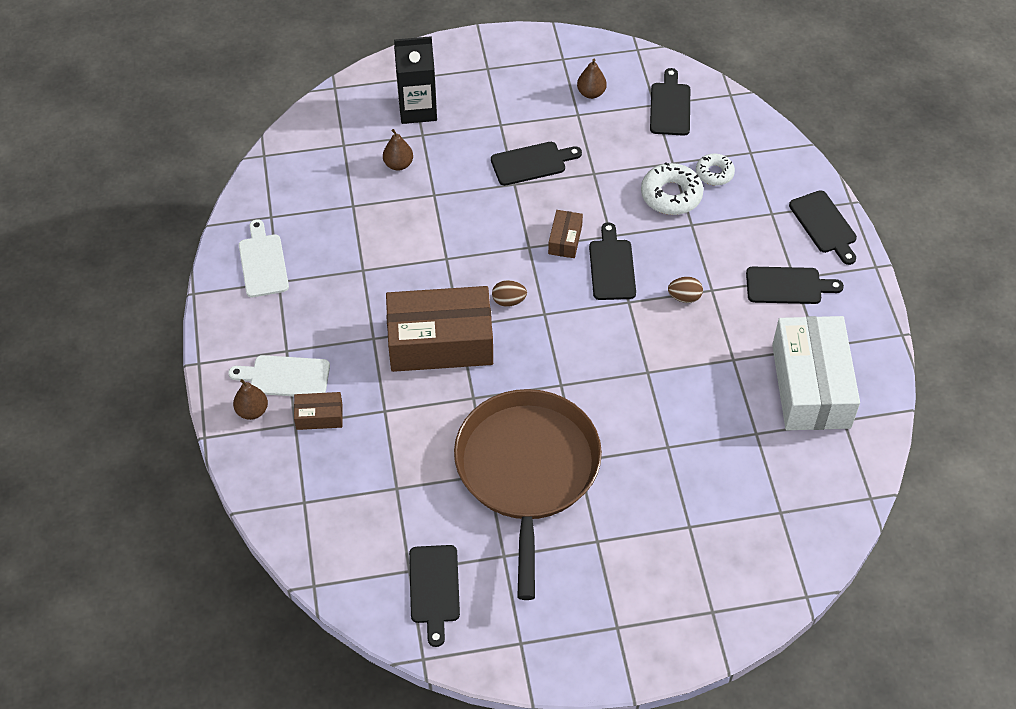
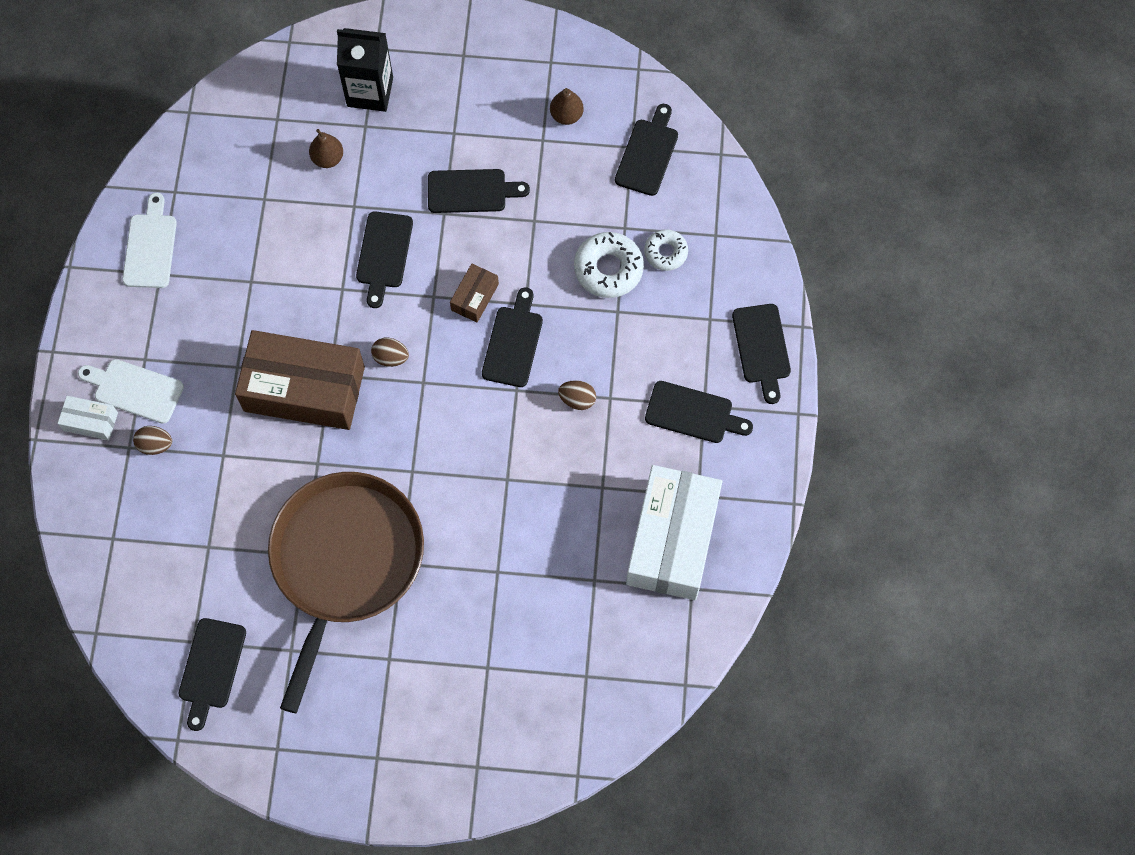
camera: 15 degrees right, 15 degrees up
(252, 411) = (90, 421): brown pear -> white box
(319, 416) = (155, 445): brown box -> brown egg
(473, 224) = (383, 254): none -> black cutting board

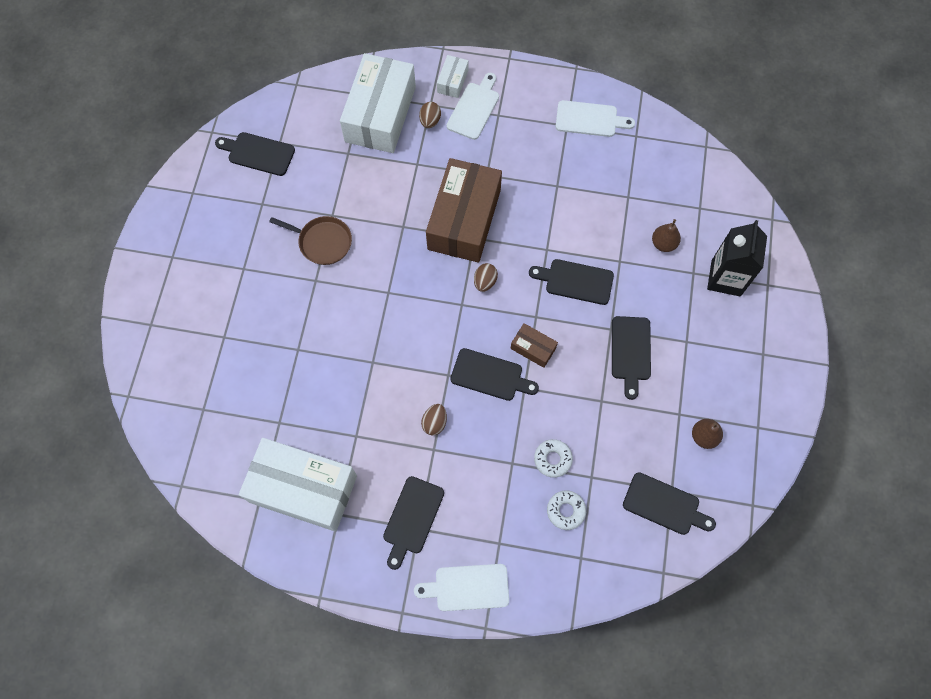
camera: 95 degrees right, 0 degrees up
(145, 511) = (380, 114): none -> white box
(345, 561) = (322, 242): brown pan -> brown pan, size x0.46
(608, 269) = (552, 459): white donut -> white donut, size x0.63
(761, 348) = (467, 587): black cutting board -> white cutting board

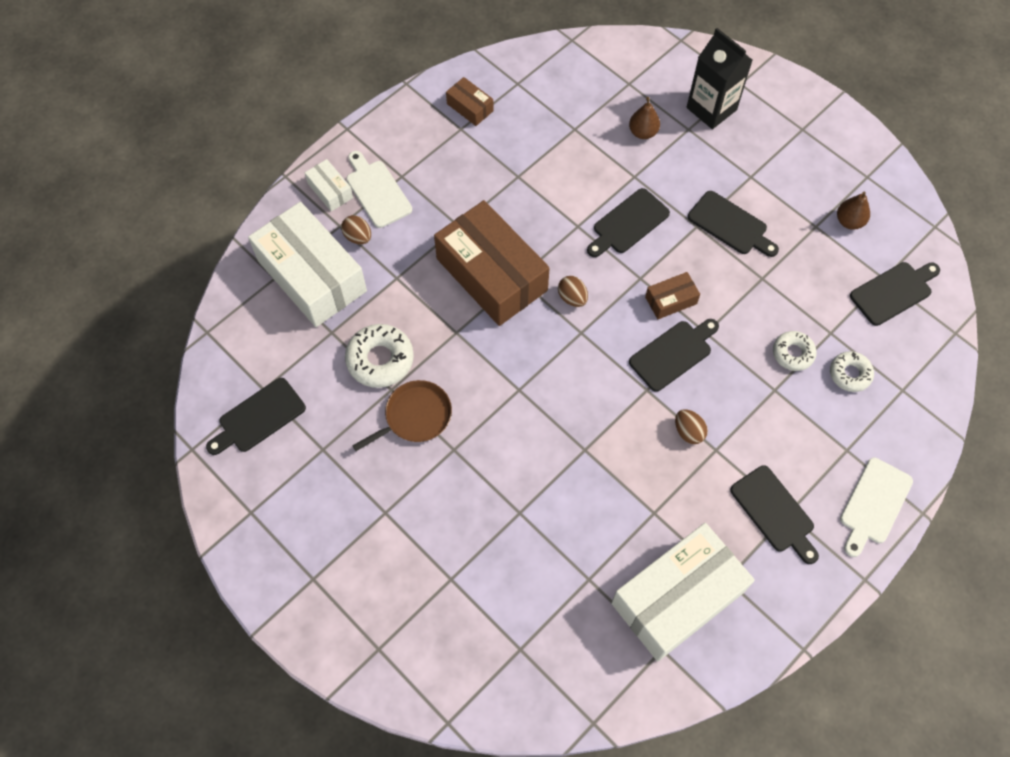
camera: 55 degrees left, 5 degrees down
(349, 194) = (380, 360): none -> white donut
(589, 119) = (470, 107): white cutting board -> brown box

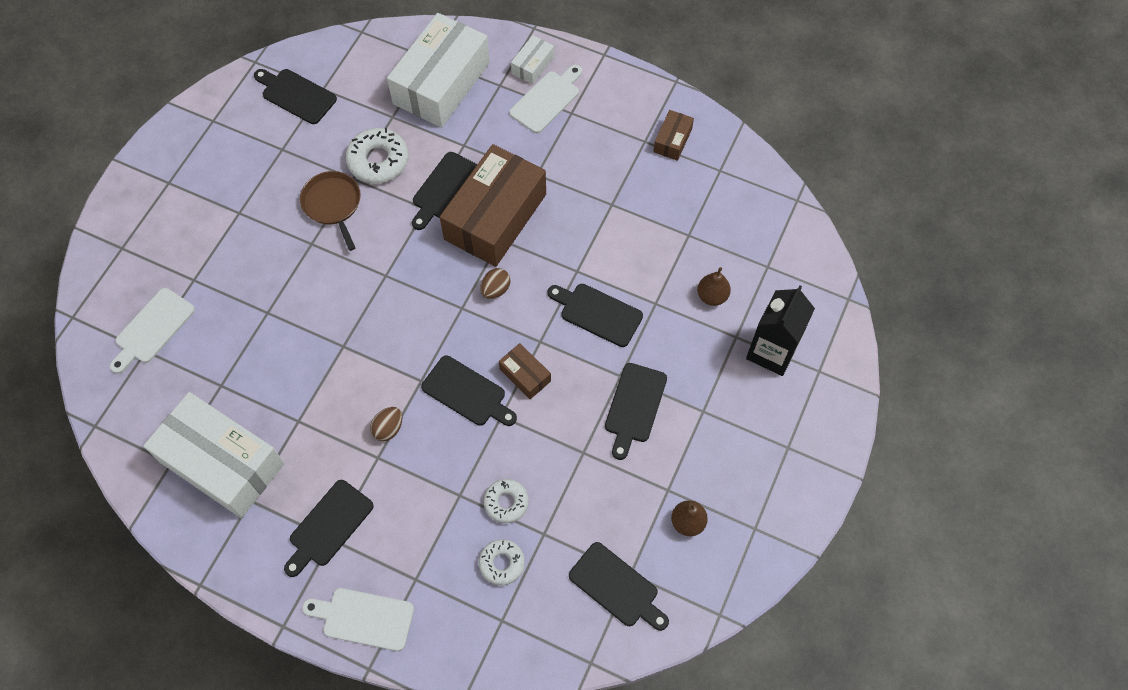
camera: 70 degrees right, 0 degrees up
(358, 237) = (493, 102): brown egg -> none
(415, 416) = (333, 204): brown pan -> brown pan turned 150 degrees counterclockwise
(440, 309) = (445, 189): none -> black cutting board
(495, 635) = (152, 328): none -> white cutting board

